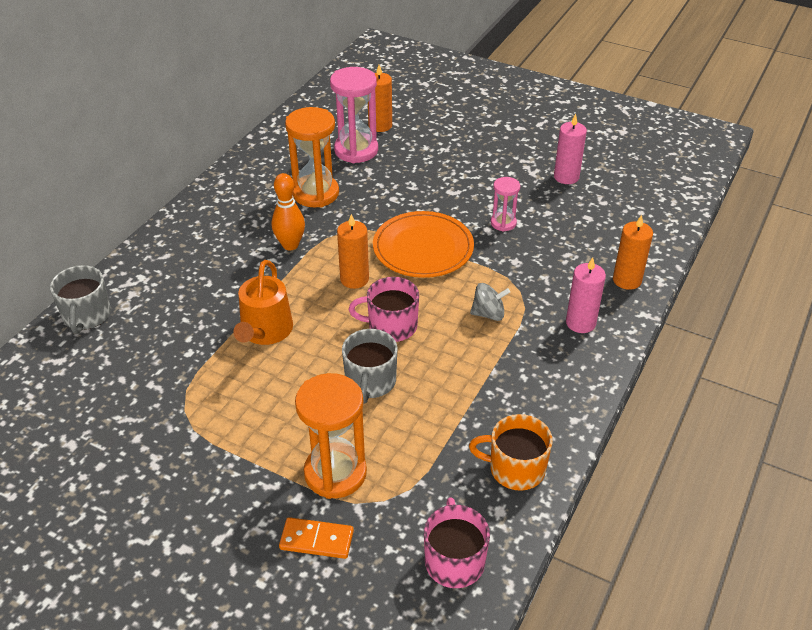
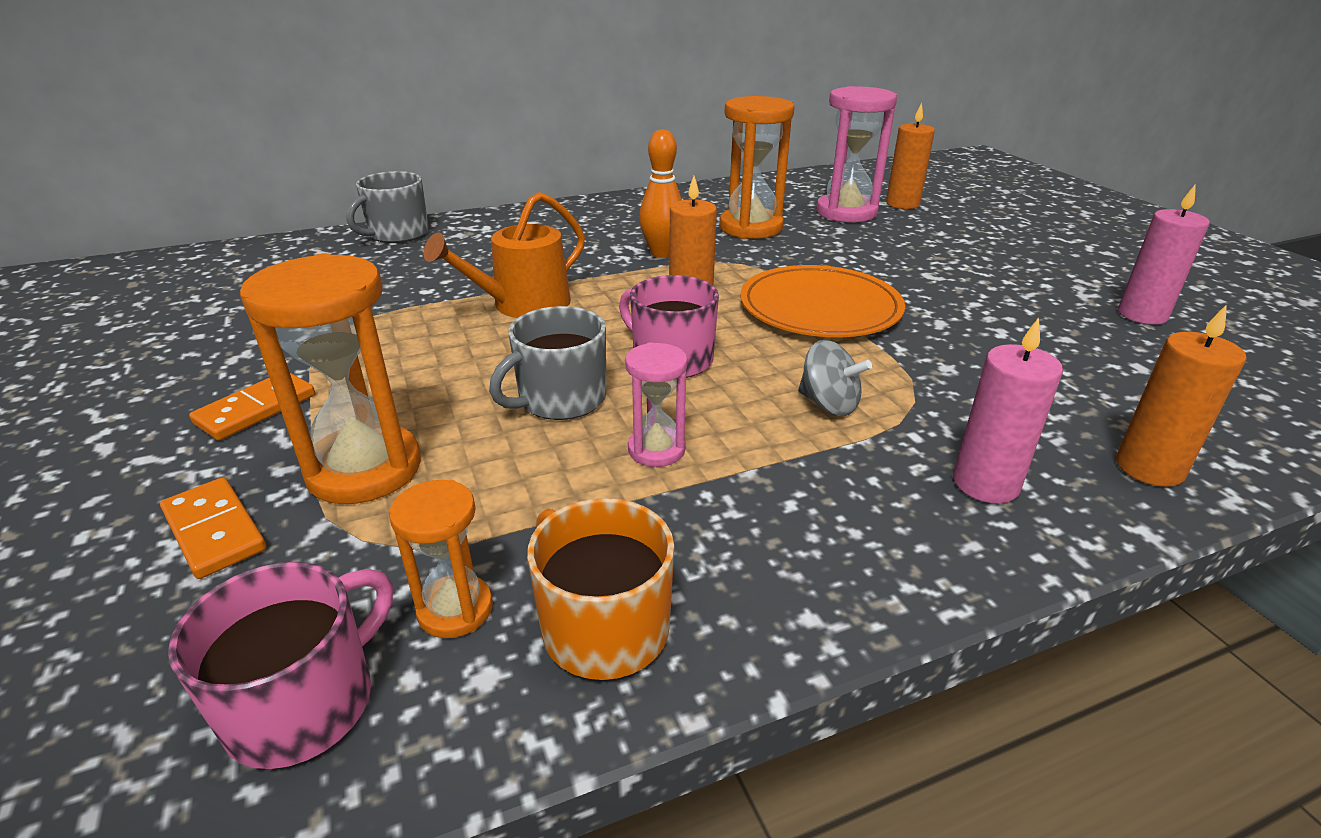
camera: 40 degrees right, 10 degrees down
(227, 481) = (256, 409): none -> orange domino
(459, 498) = (455, 609): none -> orange hourglass
(503, 223) = (974, 324): pink hourglass -> pink hourglass (656, 450)

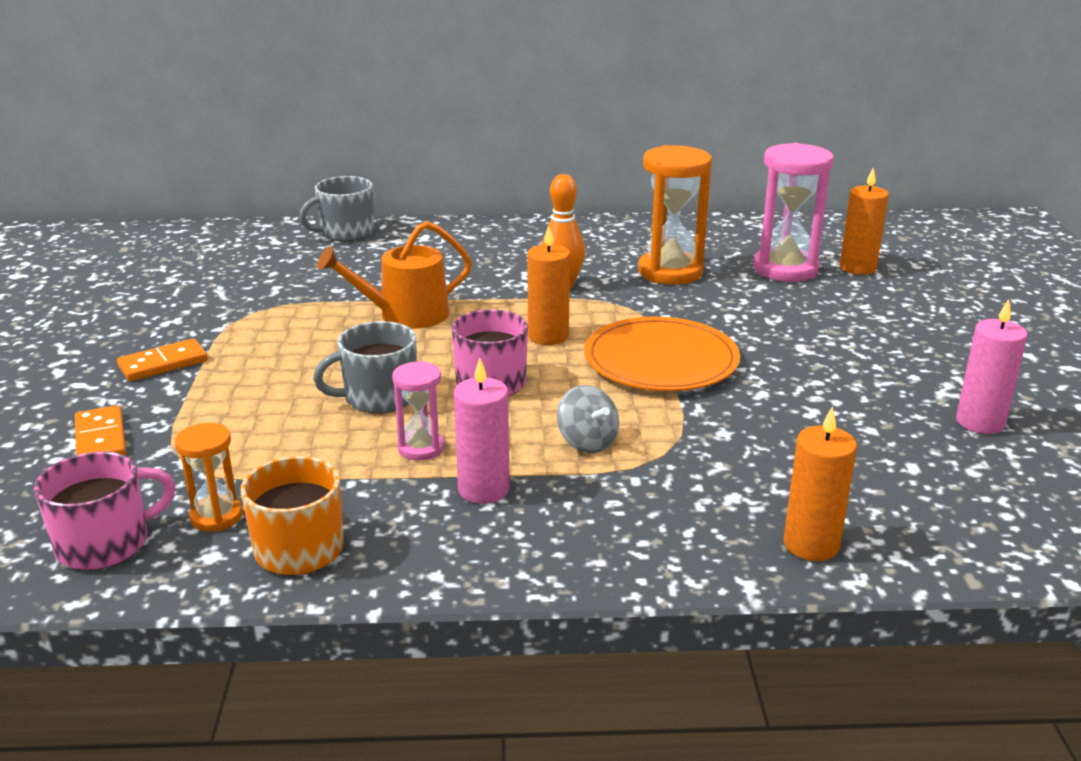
camera: 20 degrees right, 5 degrees down
(364, 469) = (211, 420): orange hourglass -> none
(985, 483) = (655, 525): pink candle -> pink candle (483, 489)

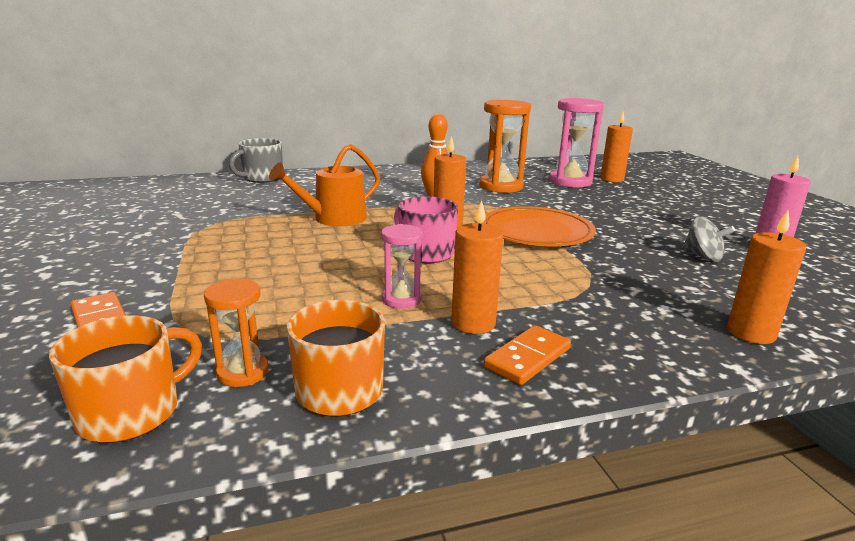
camera: 15 degrees left, 5 degrees down
(105, 543) = (131, 412): pink mug -> orange mug
(163, 364) = (145, 262): orange domino -> orange domino (527, 358)
(379, 397) = (344, 269): grey mug -> none
(483, 489) = (473, 323): pink candle -> orange candle
(587, 442) = (528, 283): grey spinning top -> grey spinning top (702, 257)

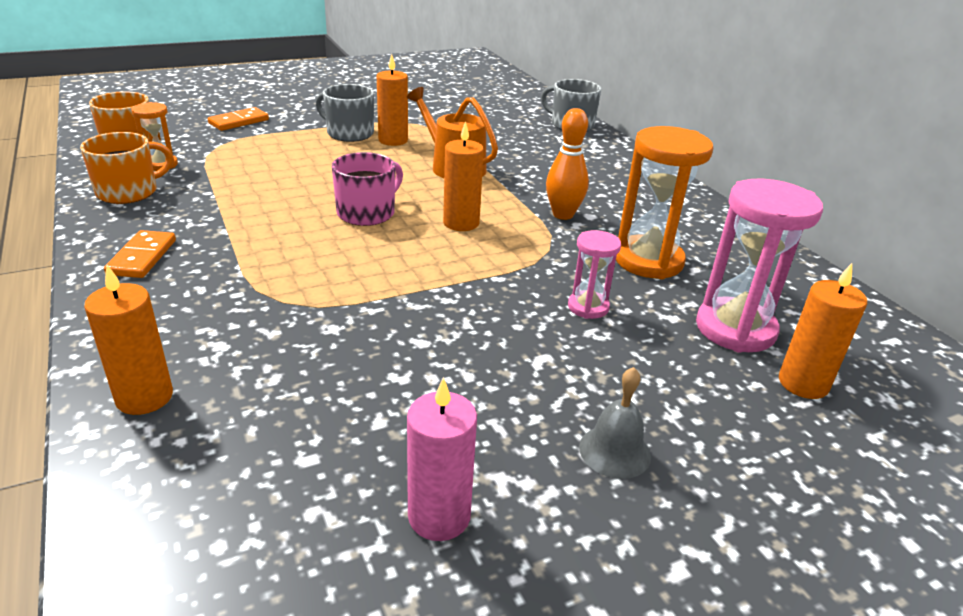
camera: 80 degrees right, 10 degrees up
(212, 255) = (349, 133): none -> grey mug
(401, 299) = (258, 205): pink hourglass -> pink hourglass (588, 307)
(473, 323) = (208, 235): orange candle -> orange candle (393, 140)
(527, 358) = (142, 257): orange domino -> orange domino turned 60 degrees clockwise
(536, 231) = (453, 279): orange plate -> none
(689, 213) = (614, 451): none -> grey bell
(702, 257) = (383, 414): grey spinning top -> none

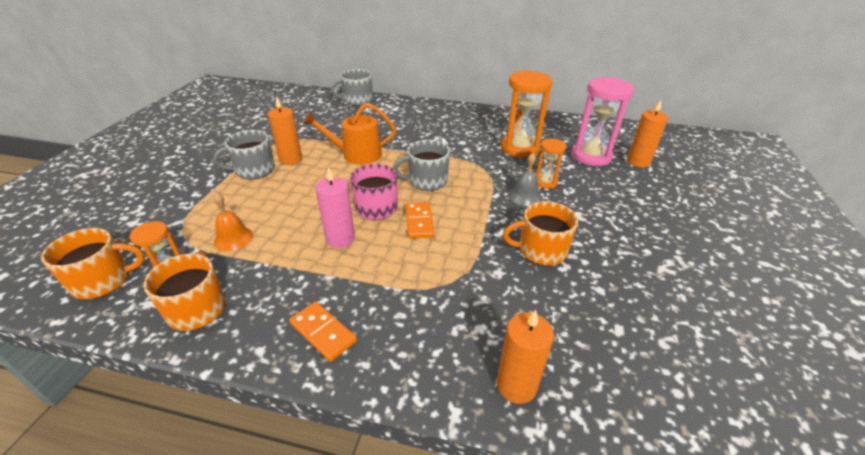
camera: 50 degrees left, 5 degrees up
(233, 168) = (233, 238): none -> orange bell
(239, 122) = (153, 208): orange domino -> orange domino (419, 222)
(414, 348) = (541, 250): none -> orange mug
(439, 516) = (683, 299): pink candle -> pink candle (340, 238)
(461, 223) = (427, 181): orange candle -> grey mug
(563, 215) = (452, 148): orange bowling pin -> none
(588, 307) = (545, 182): pink hourglass -> orange hourglass
(614, 451) = (659, 227): grey bell -> grey bell (525, 196)

